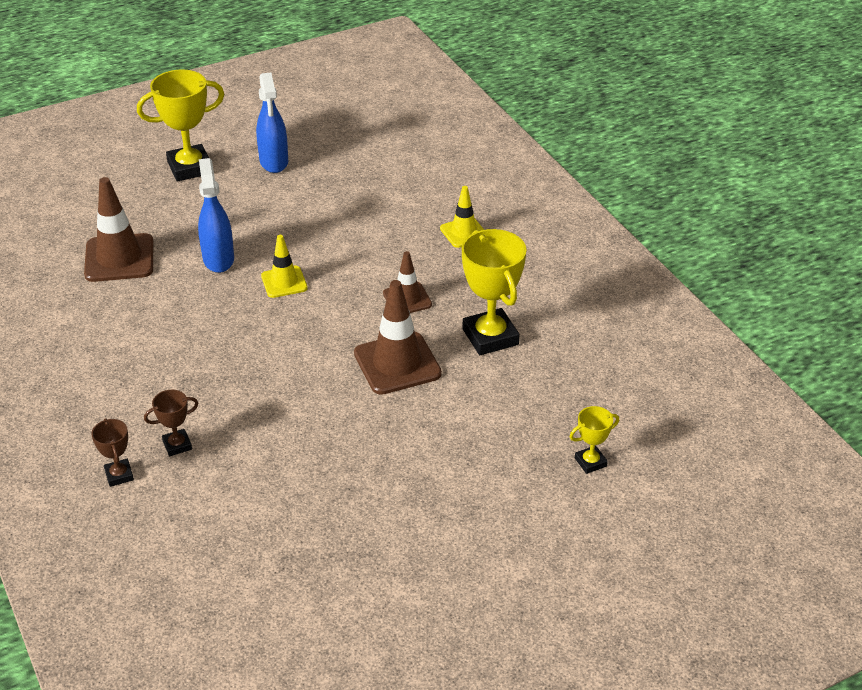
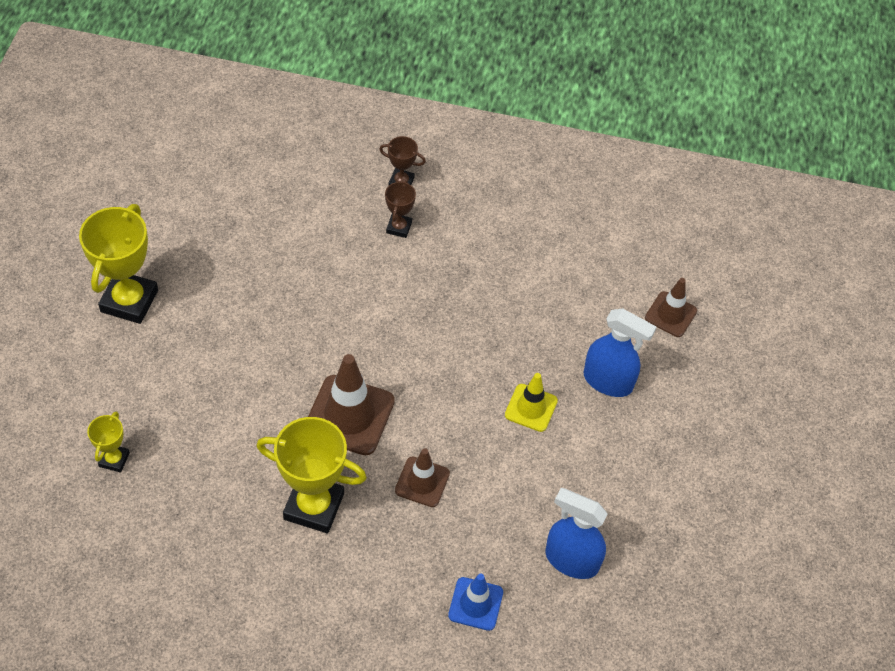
camera: 125 degrees right, 15 degrees up
(119, 258) = (670, 314): brown traffic cone -> brown traffic cone, size x0.59
(190, 168) = (783, 447): yellow trophy -> yellow trophy (129, 301)
(274, 162) = (738, 524): blue spray bottle -> blue spray bottle (571, 560)
(464, 232) = (475, 604): yellow traffic cone -> blue traffic cone

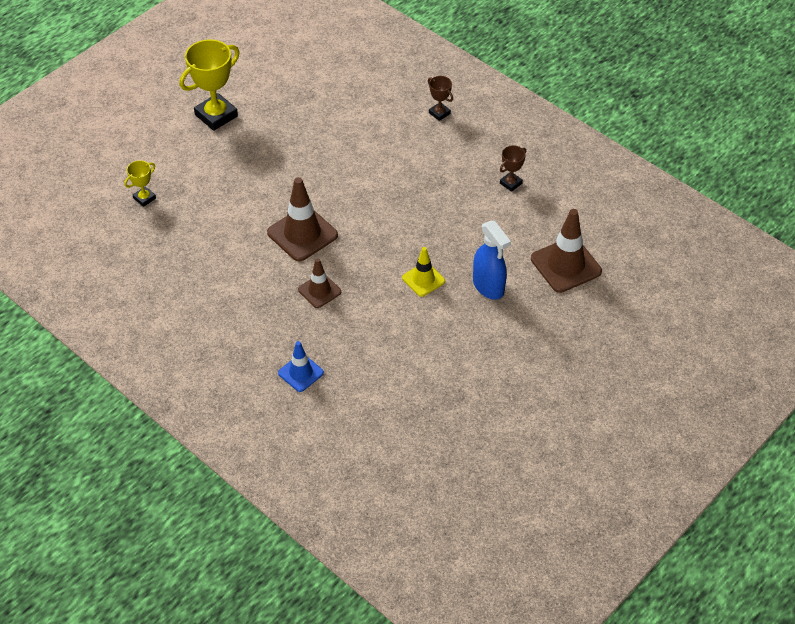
camera: 35 degrees right, 5 degrees down
(314, 506) = (242, 275): yellow trophy -> none
(399, 227) = (417, 139): brown trophy -> brown trophy (511, 183)
(571, 560) = (381, 377): blue spray bottle -> none
(670, 314) = (566, 265): brown traffic cone -> brown traffic cone, size x1.68

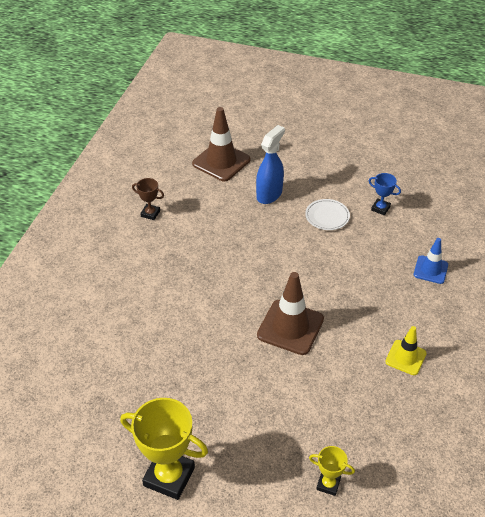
camera: 115 degrees left, 5 degrees down
(319, 291) = (344, 290): brown traffic cone -> none
(412, 374) = (380, 208): none -> blue trophy
(423, 279) = (287, 231): yellow traffic cone -> yellow traffic cone (405, 357)
(426, 321) = (327, 216): none -> white plate
(439, 113) = (82, 286): brown trophy -> none

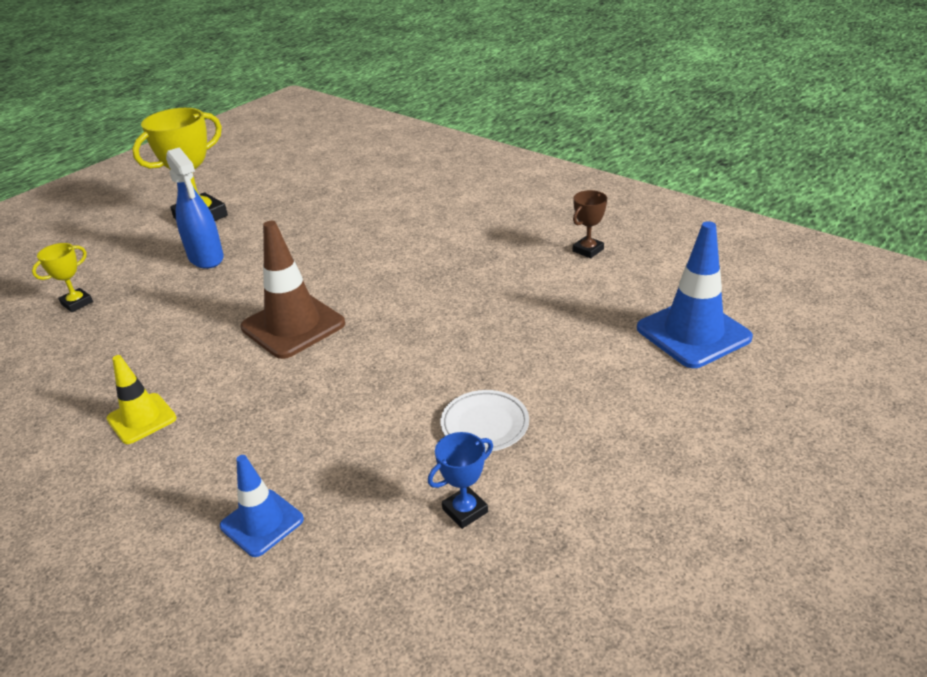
camera: 115 degrees right, 10 degrees down
(221, 162) = (693, 333): brown traffic cone -> blue traffic cone
(269, 194) = (579, 369): blue spray bottle -> blue spray bottle (206, 258)

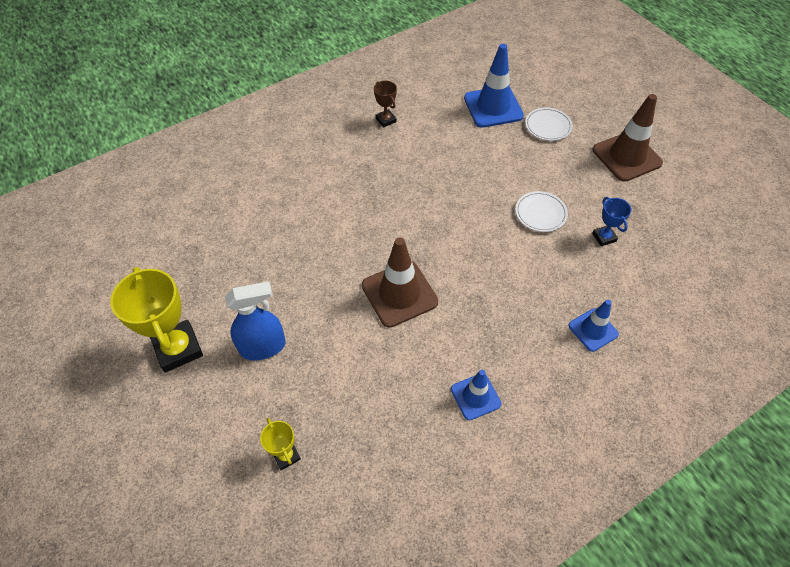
camera: 75 degrees left, 20 degrees up
(141, 418) = (475, 396): yellow traffic cone -> blue traffic cone
(693, 517) = (626, 156): none -> brown traffic cone
(696, 399) = (548, 126): none -> white plate

